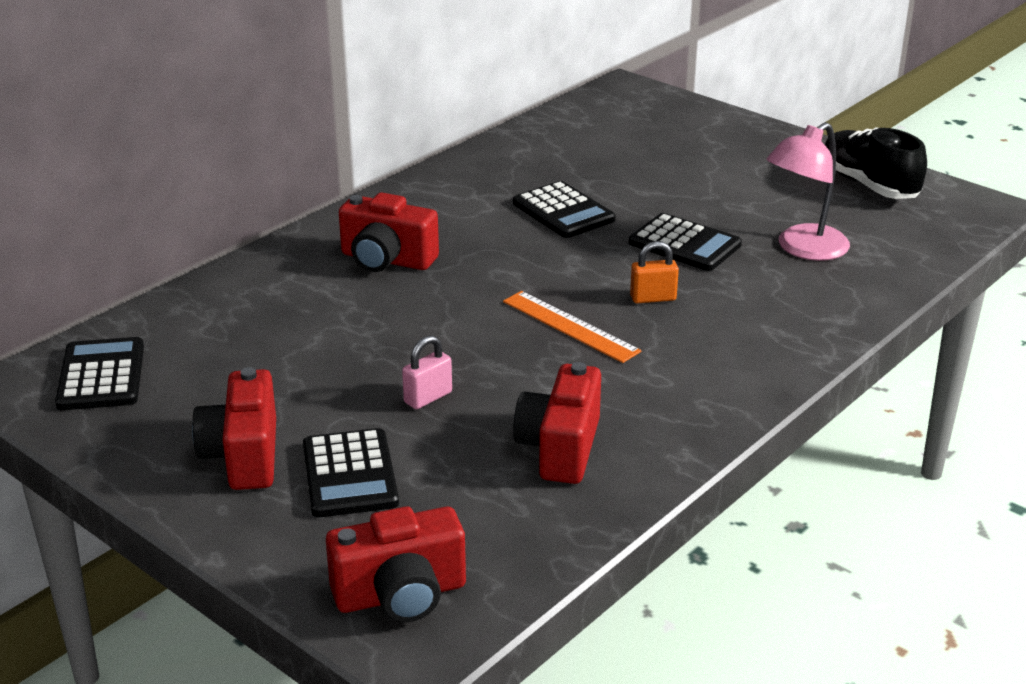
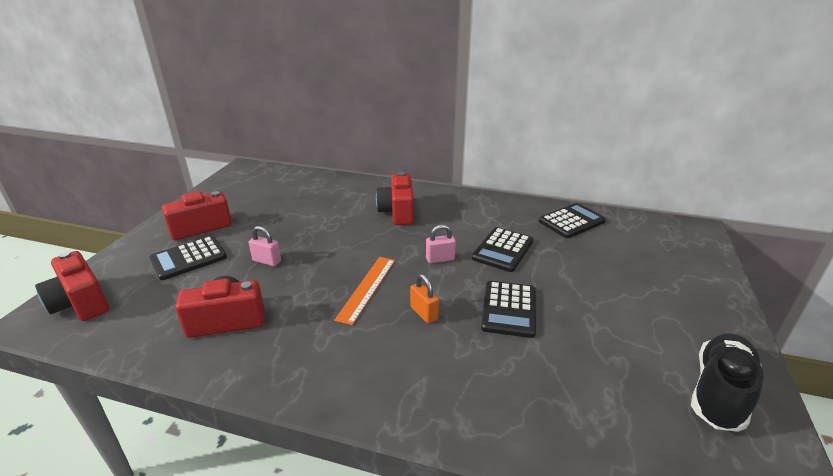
camera: 65 degrees right, 0 degrees up
(101, 375) = (256, 180): black calculator -> black calculator (571, 221)
(546, 259) = (440, 259): none -> pink padlock
(803, 249) = (560, 374): pink lamp -> none

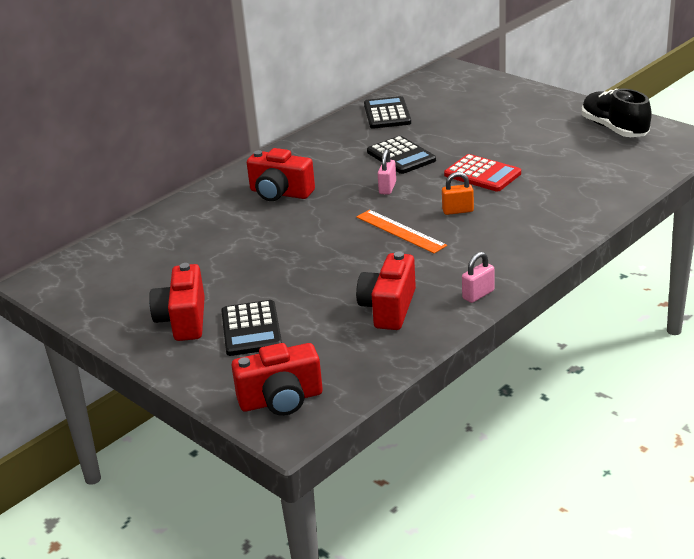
camera: 60 degrees left, 0 degrees up
(267, 261) = (304, 280): pink padlock -> pink padlock (478, 295)
(509, 309) = (482, 174): black calculator -> red calculator

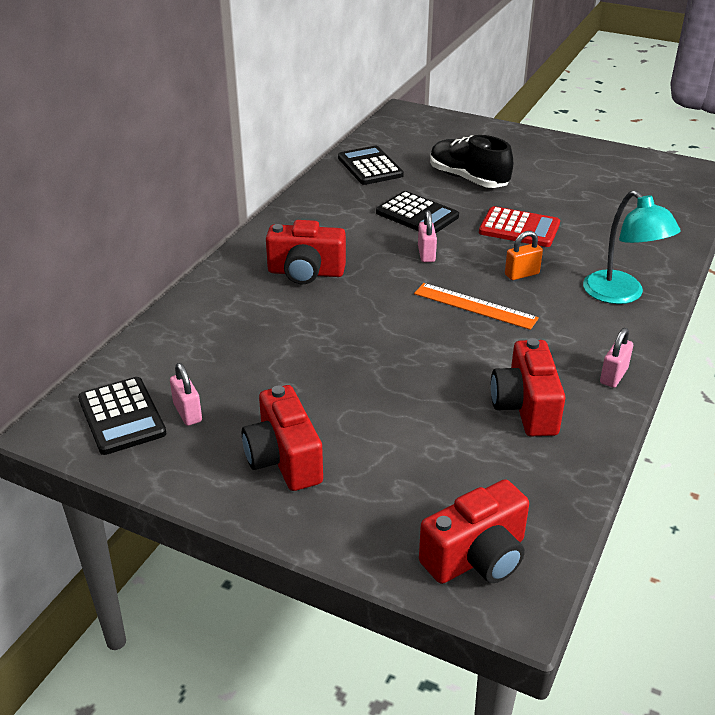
camera: 20 degrees left, 5 degrees up
(133, 282) = (187, 413): none -> pink padlock
(251, 329) = (378, 459): black calculator -> black calculator (122, 416)
(533, 235) = (621, 295): none -> turquoise lamp
(614, 129) = (618, 166): black shoe -> black shoe (468, 179)

